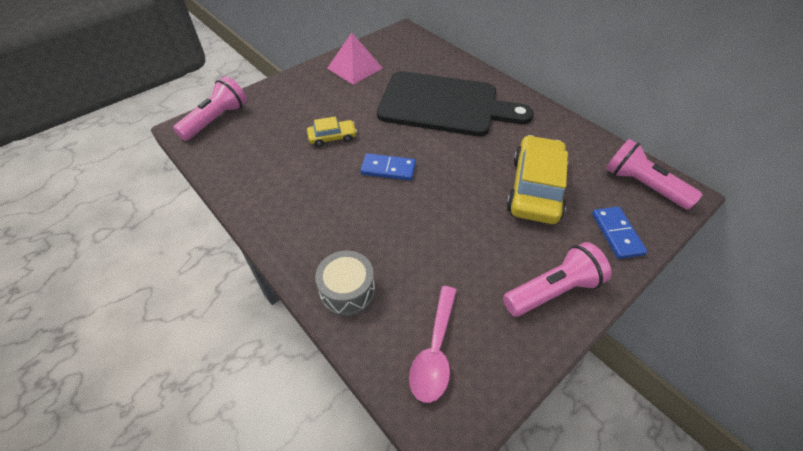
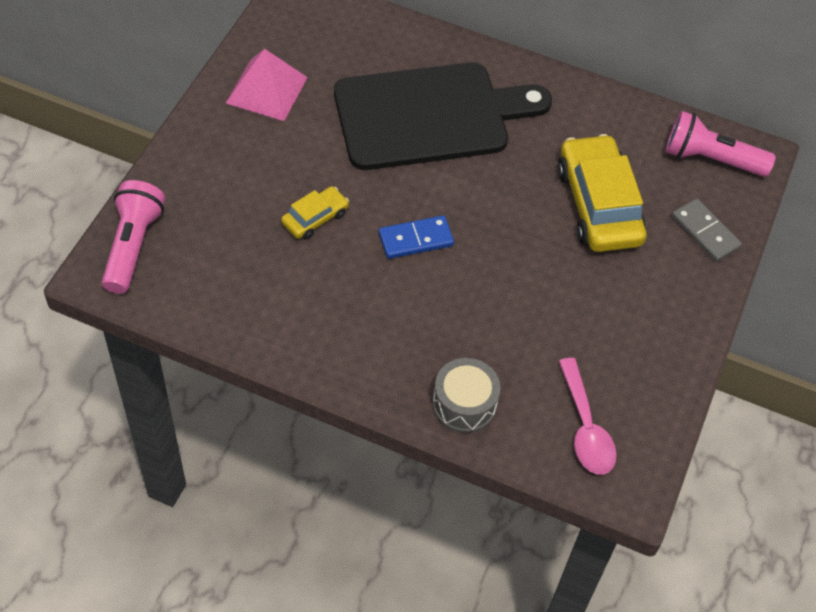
camera: 30 degrees left, 5 degrees up
(552, 290) = (667, 322): pink flashlight -> none
(616, 234) = (705, 232): blue domino -> grey domino

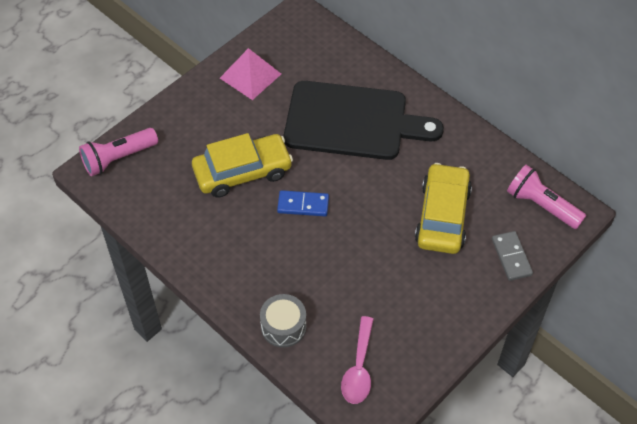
camera: 25 degrees right, 0 degrees up
(133, 246) = (118, 158): pink flashlight -> pink flashlight turned 150 degrees counterclockwise
(315, 218) = (242, 172): yellow car -> yellow car, size x2.00

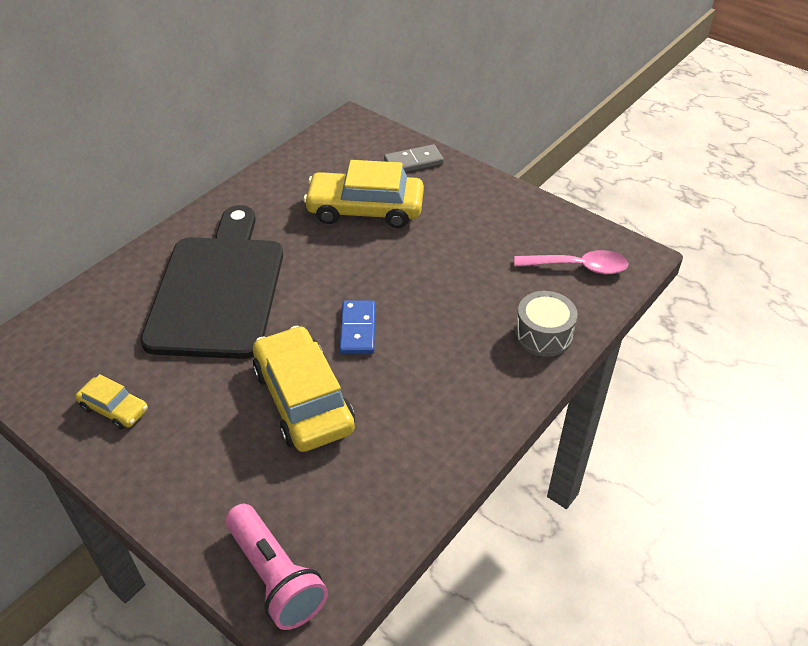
camera: 95 degrees left, 10 degrees down
(250, 76) = (114, 408): pink pyramid -> yellow car
(541, 205) = (346, 142): pink flashlight -> none

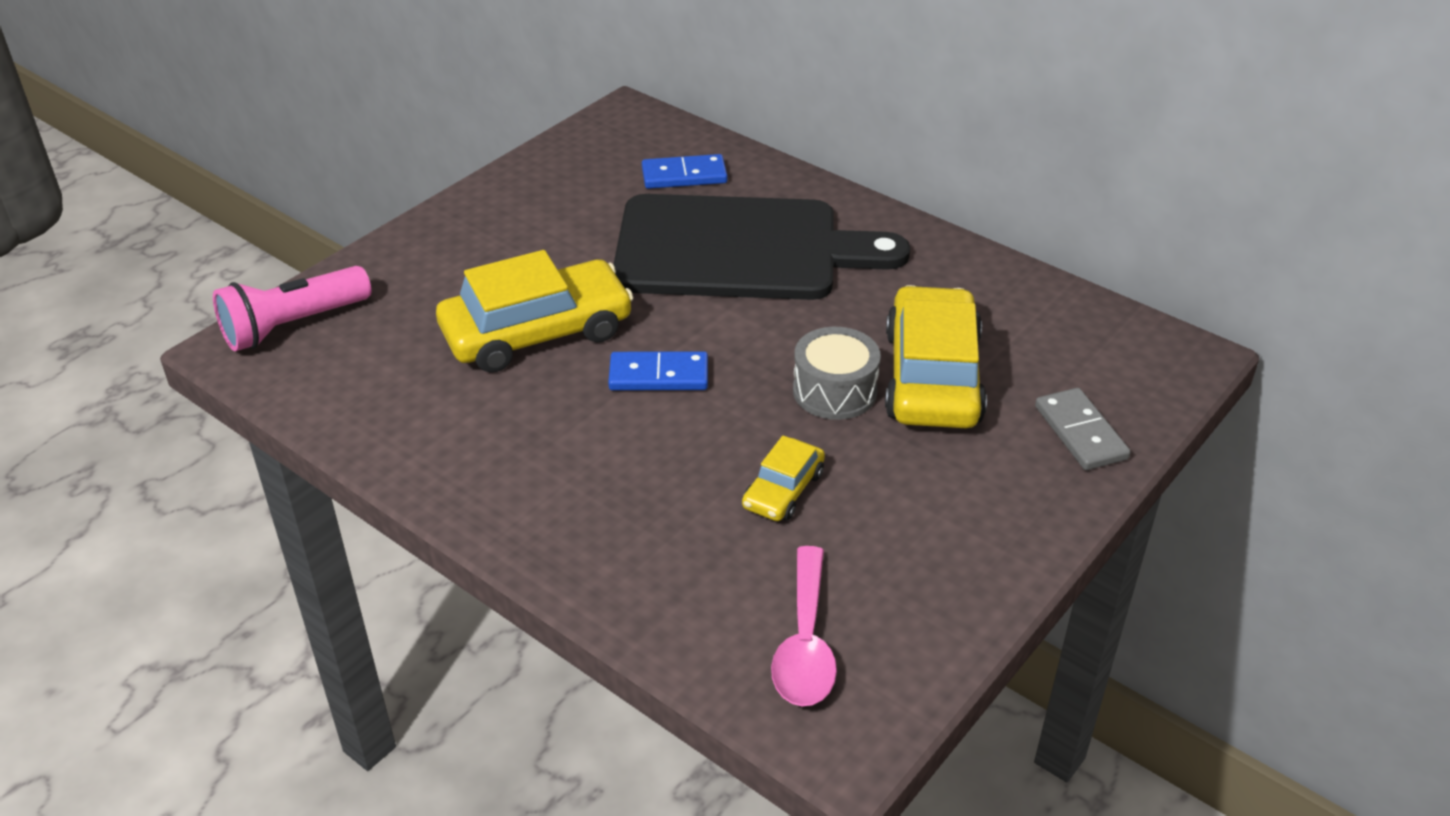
camera: 90 degrees right, 5 degrees down
(109, 320) = (684, 175): none -> blue domino
(114, 408) = (545, 197): yellow car -> yellow car (783, 490)
(543, 334) = (636, 578): grey drum -> grey drum (834, 391)

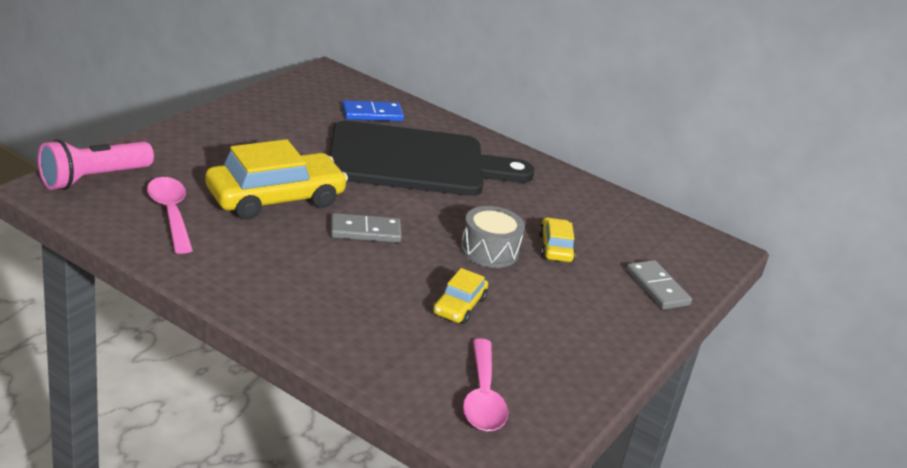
camera: 10 degrees left, 10 degrees down
(392, 372) = (170, 213): none -> pink spoon
(659, 375) = (365, 231): blue domino -> grey domino
(932, 377) = (555, 248): yellow car -> yellow car, size x0.50

